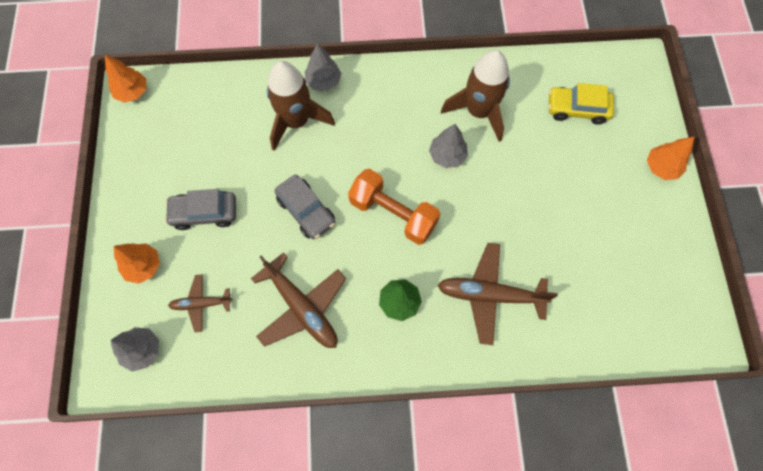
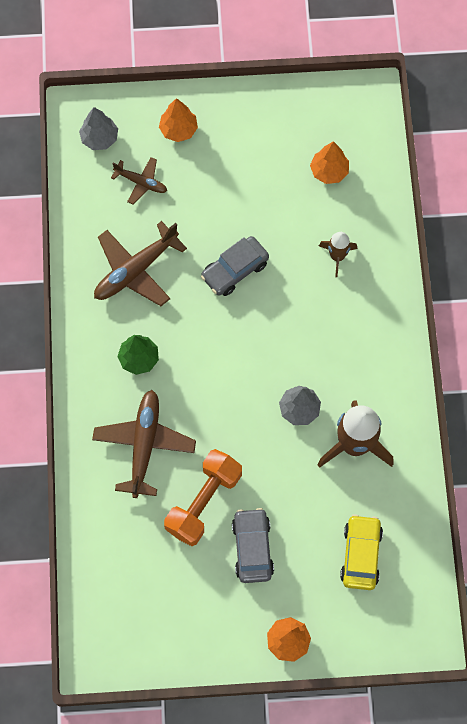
camera: 90 degrees right, 0 degrees up
(132, 92) = (368, 97): orange tree -> orange tree (329, 171)
(201, 304) = (141, 182): brown plane -> brown plane turned 120 degrees clockwise
(204, 213) = (232, 177): grey car -> grey car (252, 548)
(296, 121) = (337, 256): brown rocket -> brown rocket, size x0.54
(323, 81) = (388, 282): grey tree -> none
(393, 213) = (232, 353): orange dumbbell -> orange dumbbell (203, 502)

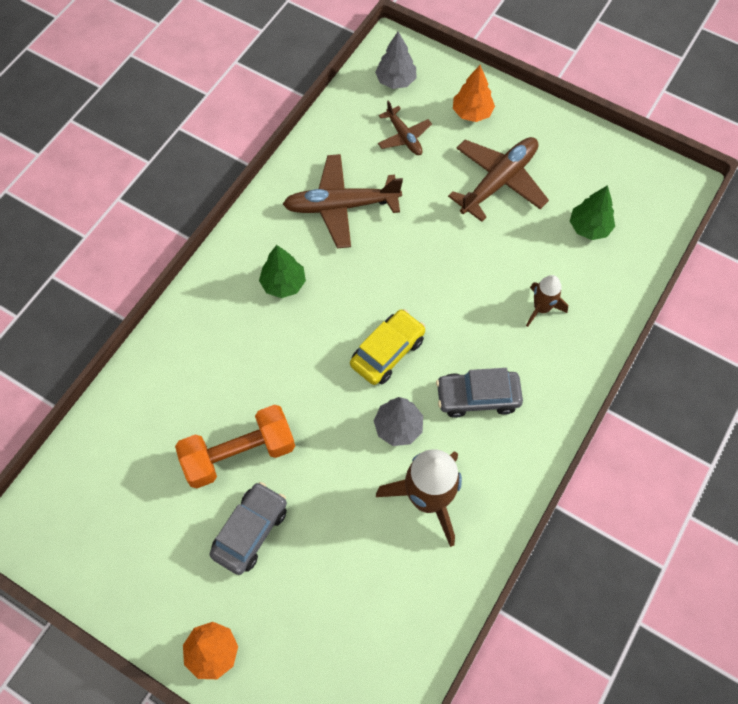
camera: 35 degrees right, 5 degrees down
(144, 445) = (227, 363): brown plane -> brown plane (499, 181)
(235, 270) = (432, 260): grey car -> grey car (477, 397)
(329, 171) = (589, 227): orange tree -> green tree
(361, 555) = (352, 616): yellow car -> yellow car (387, 352)

